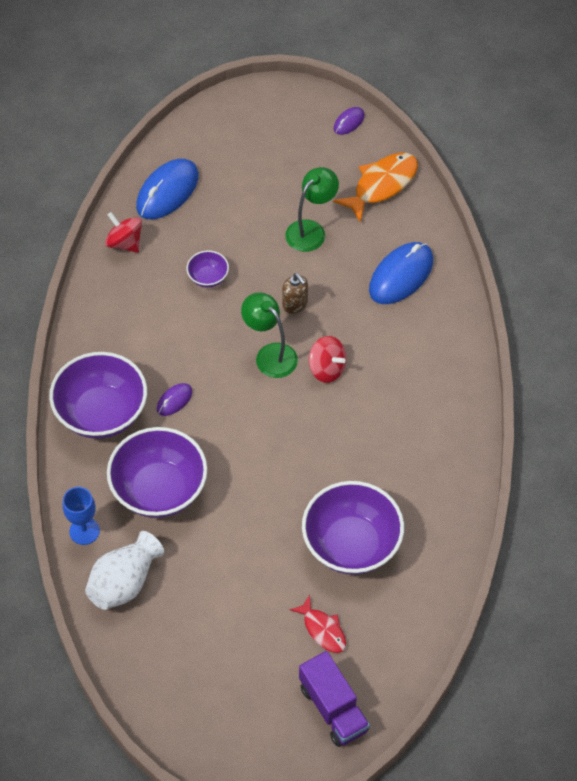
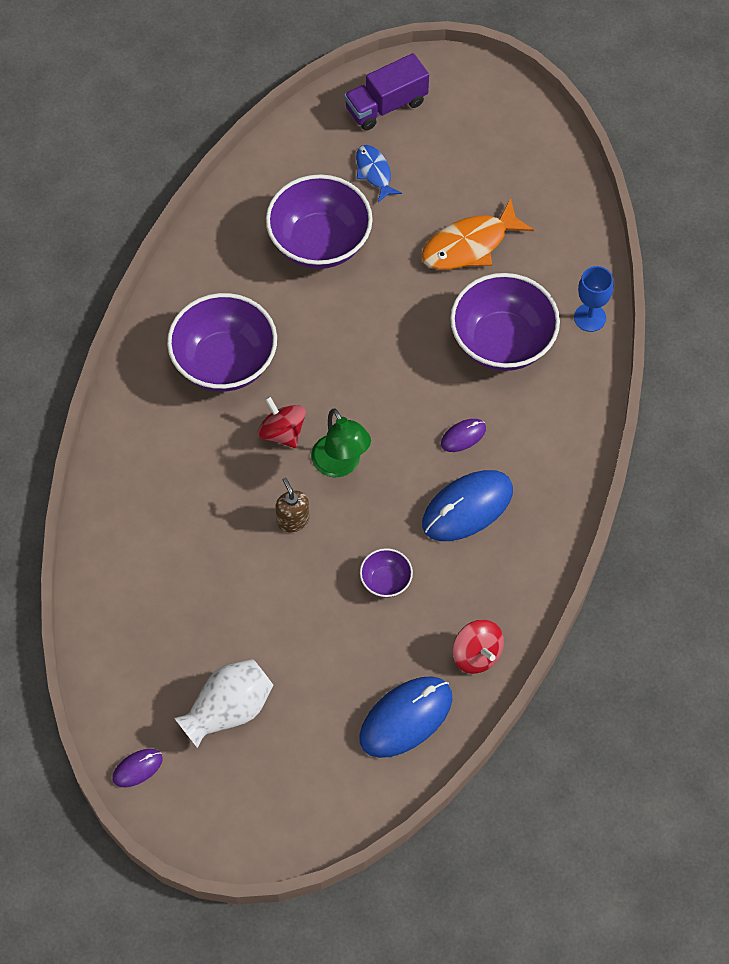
camera: 165 degrees left, 5 degrees up
(102, 413) = (547, 440): purple bowl -> purple bowl (224, 362)
(124, 582) = (558, 258): white vase -> white vase (228, 710)
(311, 230) = (241, 616): green lamp -> none
(323, 630) = (374, 172): red fish -> blue fish
(333, 708) = (386, 105): purple truck -> purple truck turned 105 degrees counterclockwise
(382, 185) = (131, 659): orange fish -> orange fish (470, 245)
(401, 275) = (155, 527): blue mouse -> blue mouse (467, 507)

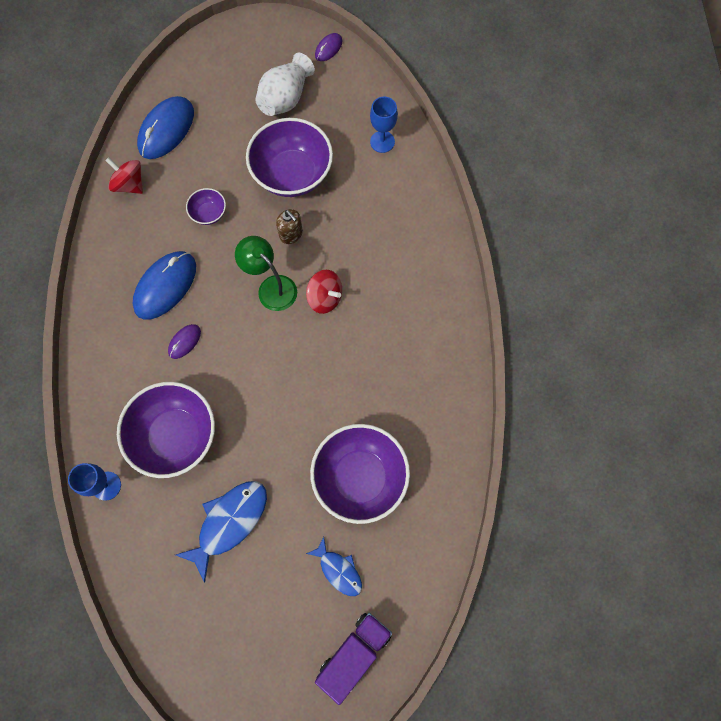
camera: 160 degrees right, 10 degrees up
(127, 603) = (382, 142): none -> blue goblet
(224, 362) = (392, 340): purple bowl -> purple bowl (292, 174)
(470, 245) = (229, 522): orange fish -> blue fish

